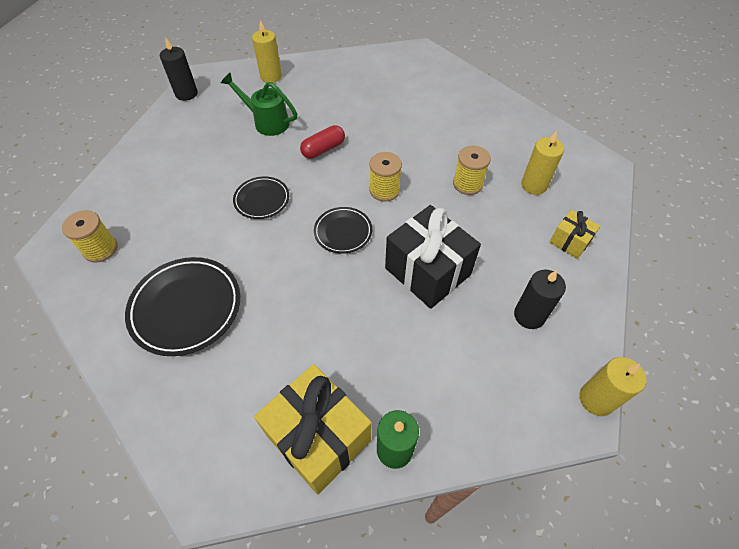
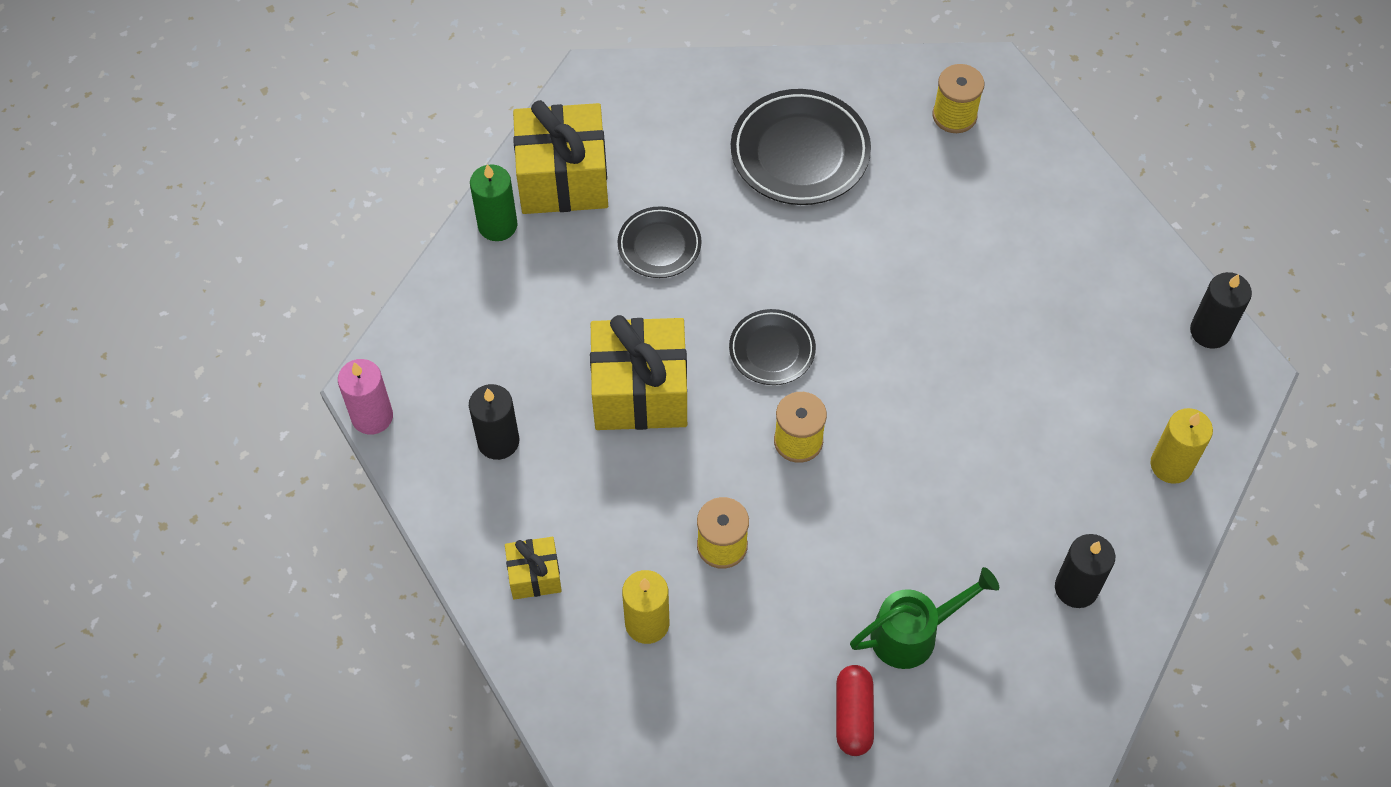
camera: 130 degrees right, 5 degrees up
(262, 200) = (900, 300): black plate -> black plate (659, 245)
(267, 122) = (1055, 393): green watering can -> green watering can (913, 633)
(323, 149) = (936, 424): red capsule -> red capsule (853, 716)
(357, 76) = (1076, 588): none -> black candle
(427, 271) = (640, 392): black gift -> yellow gift
(596, 399) = (372, 416): yellow candle -> pink candle

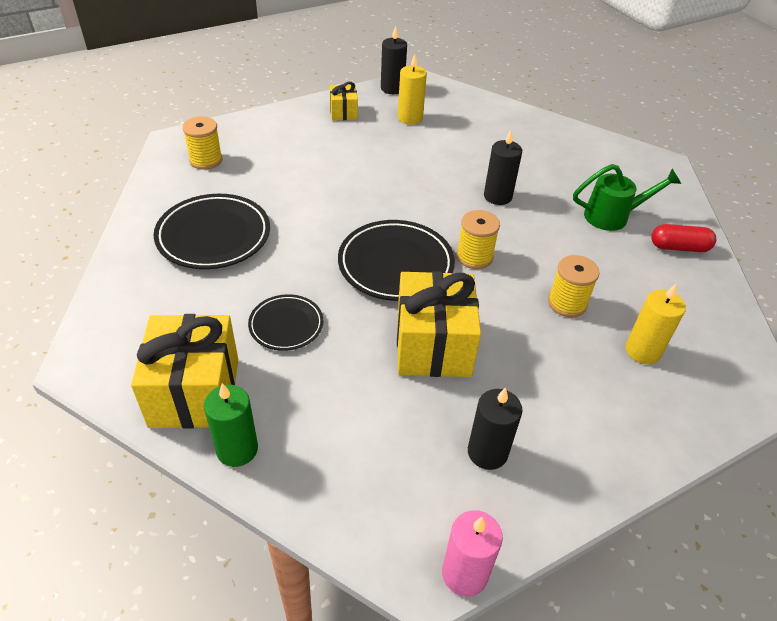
camera: 90 degrees left, 15 degrees down
(534, 575) = (619, 426): yellow gift -> yellow gift (343, 112)
(772, 350) = (395, 264): black plate -> black plate, size x1.71
(913, 633) = (612, 216): green watering can -> green watering can turned 105 degrees clockwise
(1076, 588) = (565, 151): black candle -> black candle (497, 196)
(1171, 465) = (480, 111): yellow candle -> yellow candle (410, 118)

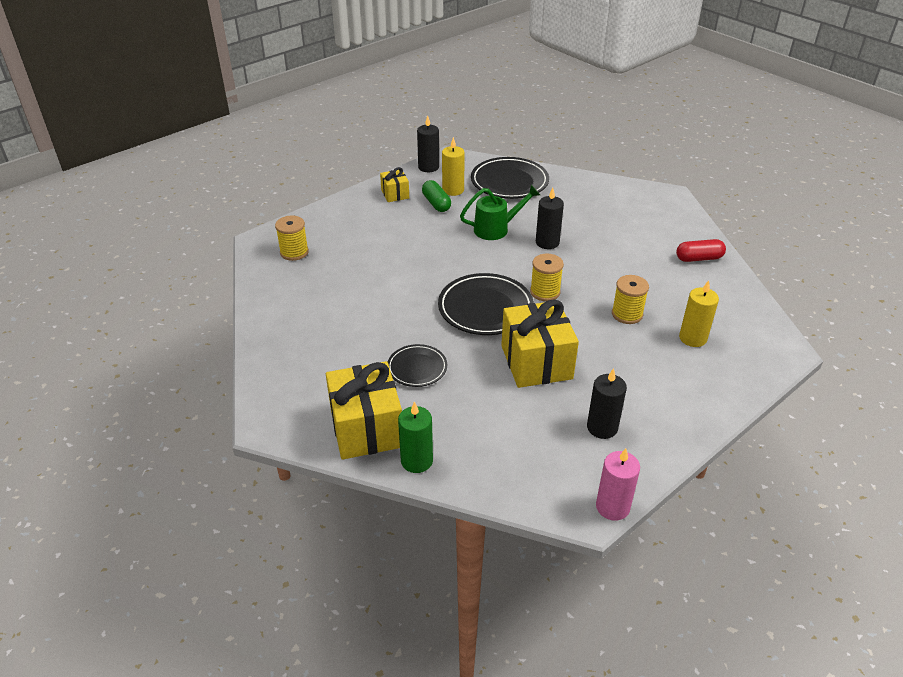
camera: 10 degrees left, 5 degrees down
(214, 236) = (329, 312): black plate -> black plate (509, 182)
(385, 130) = (436, 203): none -> green capsule
(612, 216) = (642, 243): green watering can -> green watering can (496, 229)

